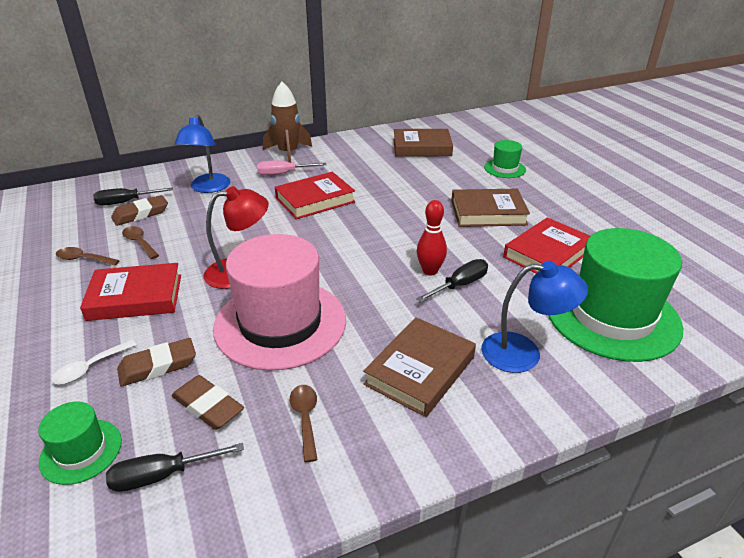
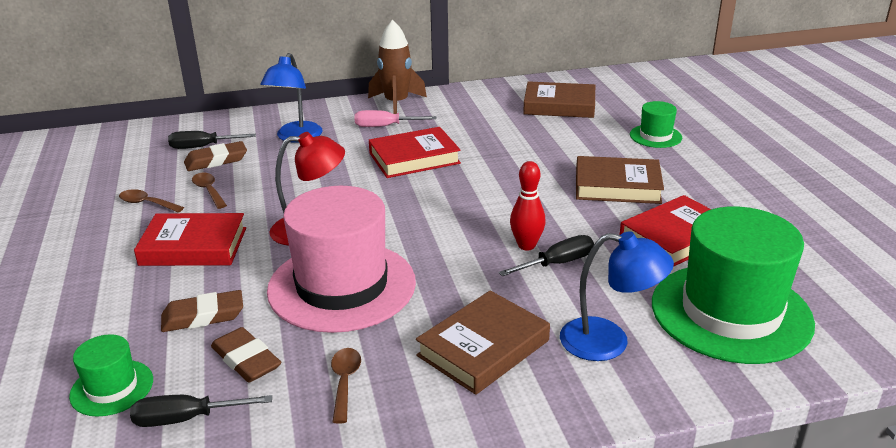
camera: 10 degrees right, 5 degrees down
(90, 368) = (134, 311): white spoon -> none

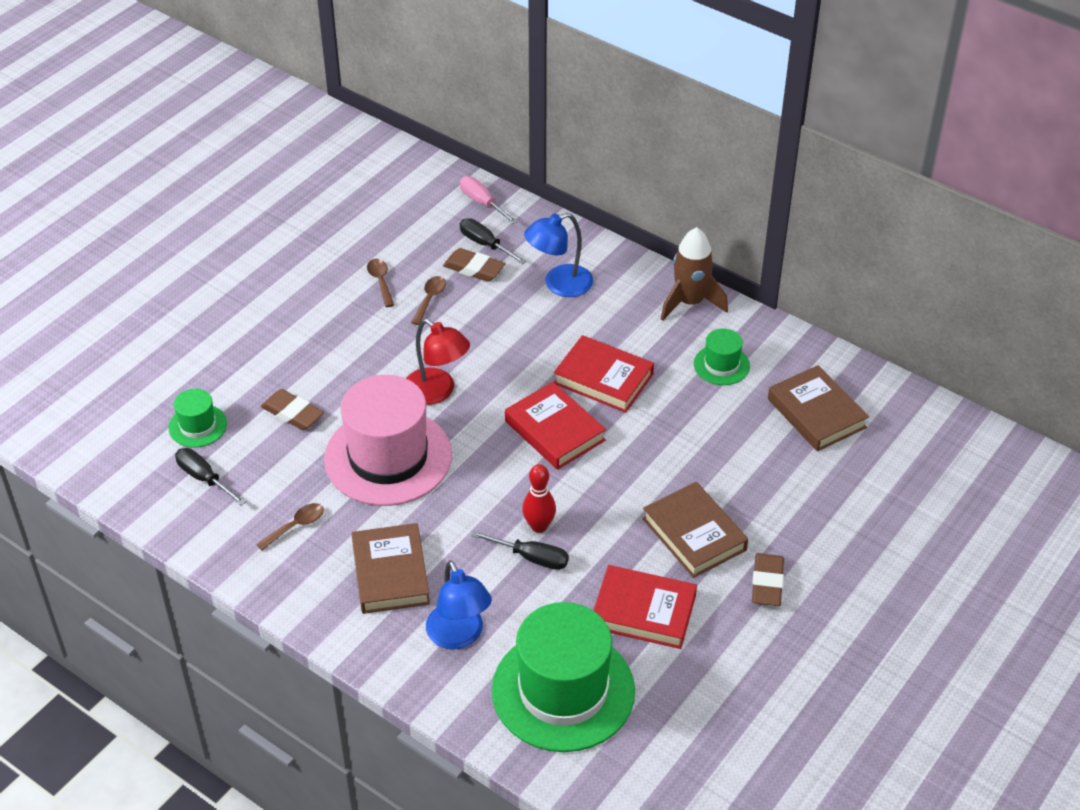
camera: 50 degrees right, 15 degrees up
(193, 246) = (357, 348): red book -> red book (554, 430)
(246, 360) = (273, 466): brown eraser -> brown eraser (767, 583)
(385, 126) = (639, 324): pink screwdriver -> pink screwdriver (482, 203)
(483, 348) = (390, 573): brown book -> brown book turned 75 degrees clockwise
(655, 136) = (826, 515): green hat -> green hat (721, 365)

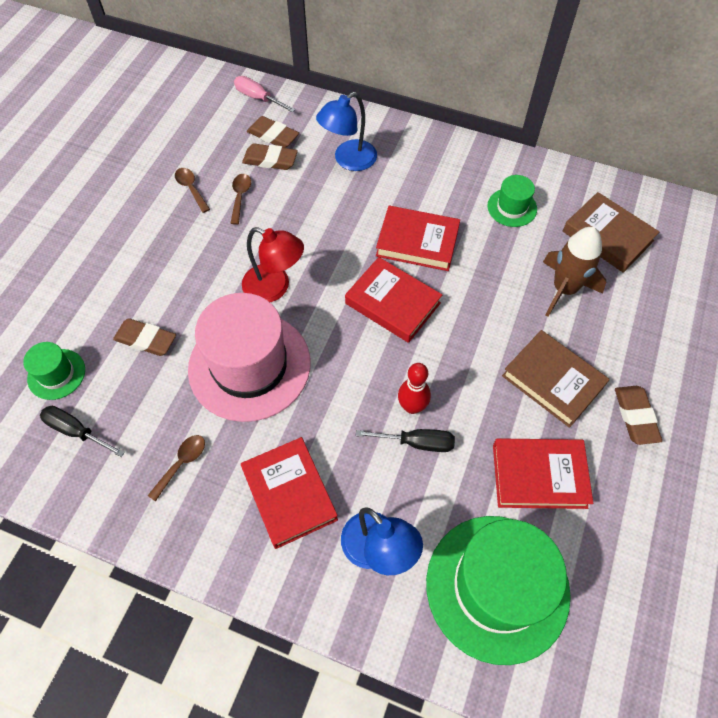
camera: 15 degrees left, 15 degrees up
(390, 573) = (289, 494): brown book -> red book
(485, 244) = (273, 136): black screwdriver -> brown eraser
(690, 302) = (464, 155): brown rocket -> brown rocket (564, 289)

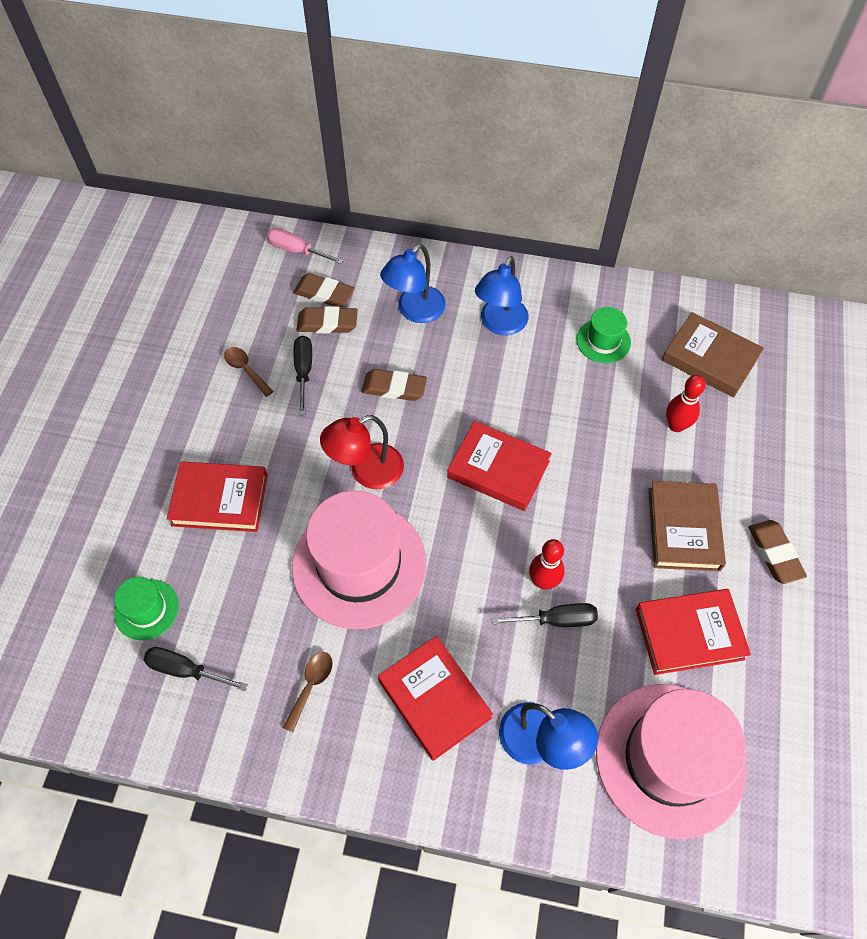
camera: 10 degrees left, 0 degrees up
(146, 340) = (237, 554): brown eraser -> brown eraser (394, 388)
(240, 197) = (304, 372): brown spoon -> black screwdriver
(275, 287) = (366, 471): red lamp -> red lamp turned 135 degrees clockwise
(417, 242) = (510, 396): red book -> red book (220, 500)
(421, 181) = (500, 324): none -> blue lamp
(497, 587) = (670, 759): green hat -> pink hat
(553, 381) = (683, 529): brown book -> brown book turned 60 degrees clockwise
(564, 289) = (676, 425): brown rocket -> red bowling pin

